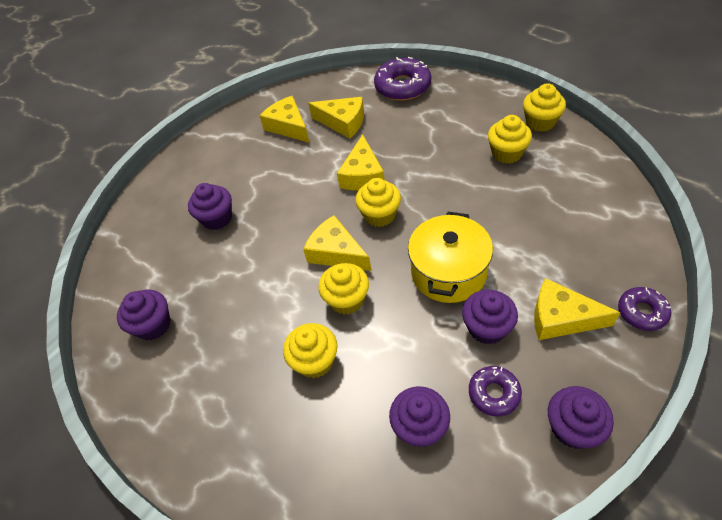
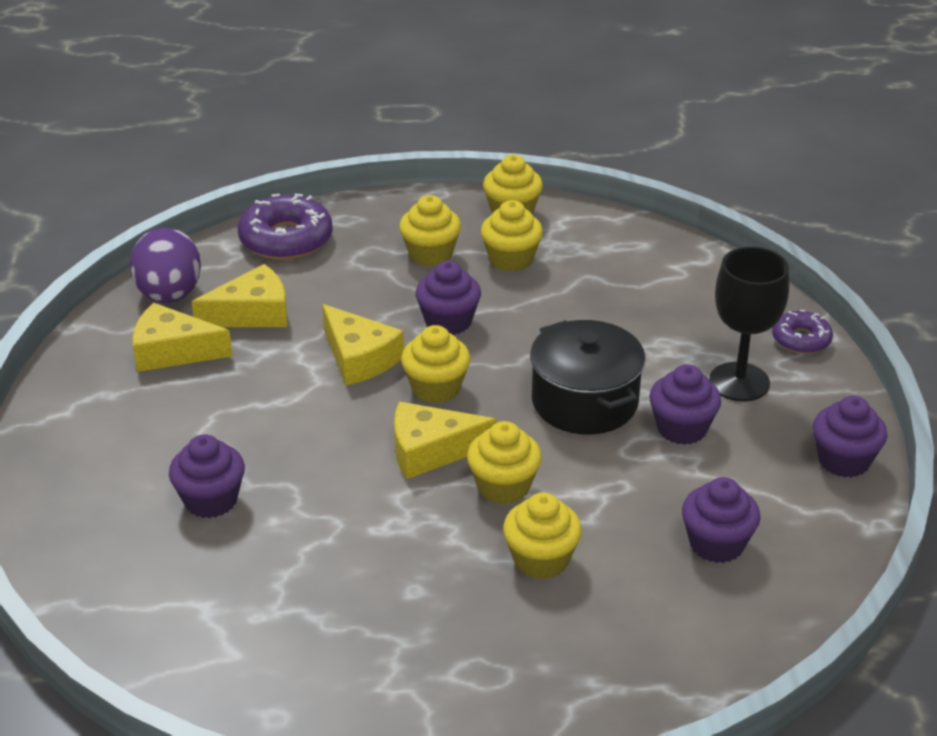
camera: 50 degrees left, 15 degrees down
(153, 325) = (283, 652): purple cupcake -> purple cupcake (448, 322)
(319, 94) = (169, 295): none -> purple egg
(448, 272) = (584, 402): yellow pot -> black pot
(465, 129) = (430, 254): none -> yellow cupcake
(494, 393) = (750, 476): purple donut -> none
(561, 318) = (739, 382): yellow cheese -> black goblet

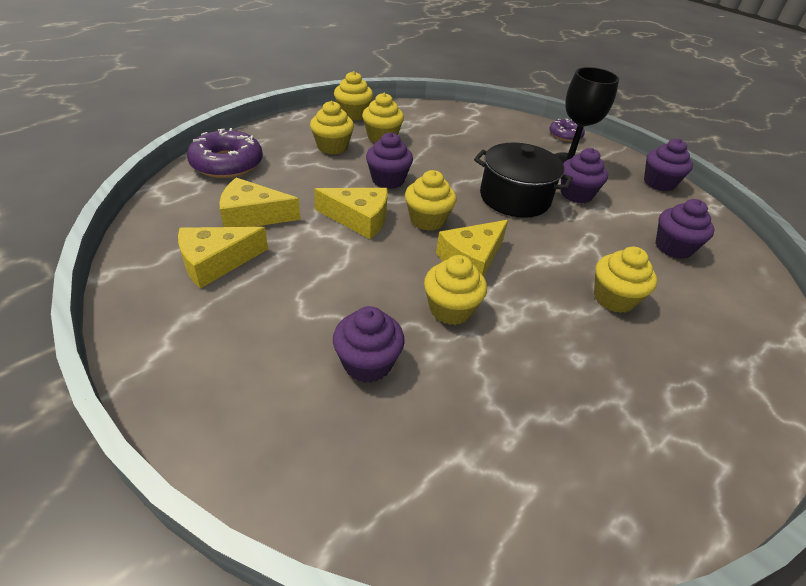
camera: 40 degrees left, 5 degrees up
(169, 295) = (172, 224): purple egg -> none
(252, 313) = (252, 215): yellow cheese -> yellow cheese turned 120 degrees counterclockwise
(503, 486) = (537, 263): yellow cupcake -> yellow cupcake (450, 309)

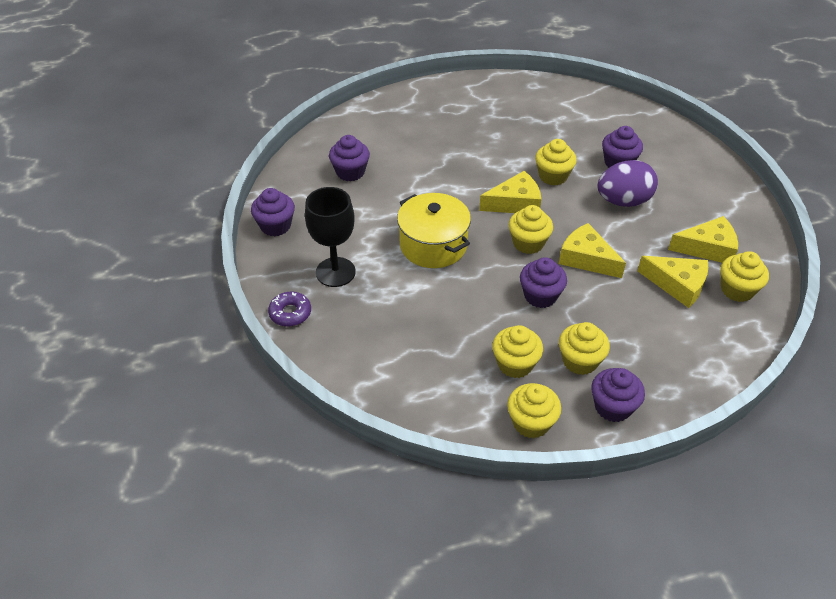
camera: 150 degrees left, 5 degrees up
(227, 163) = (700, 361): purple donut -> none
(339, 298) = (623, 201): none -> purple egg
(514, 198) = (433, 245): black pot -> yellow pot
(576, 194) = (371, 234): purple cupcake -> purple cupcake (613, 407)
(614, 298) = (438, 155): yellow cupcake -> yellow cupcake (737, 290)

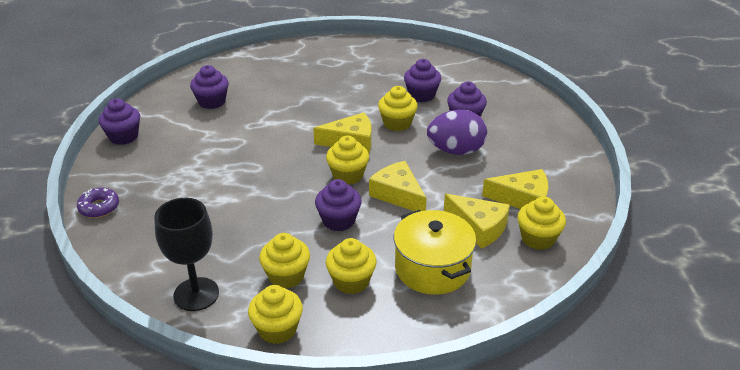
camera: 10 degrees right, 10 degrees down
(335, 272) = (157, 179): black goblet -> black goblet (196, 294)
(433, 245) = (257, 167): yellow pot -> yellow pot (432, 268)
(613, 407) = (365, 326): purple cupcake -> purple cupcake (421, 95)

